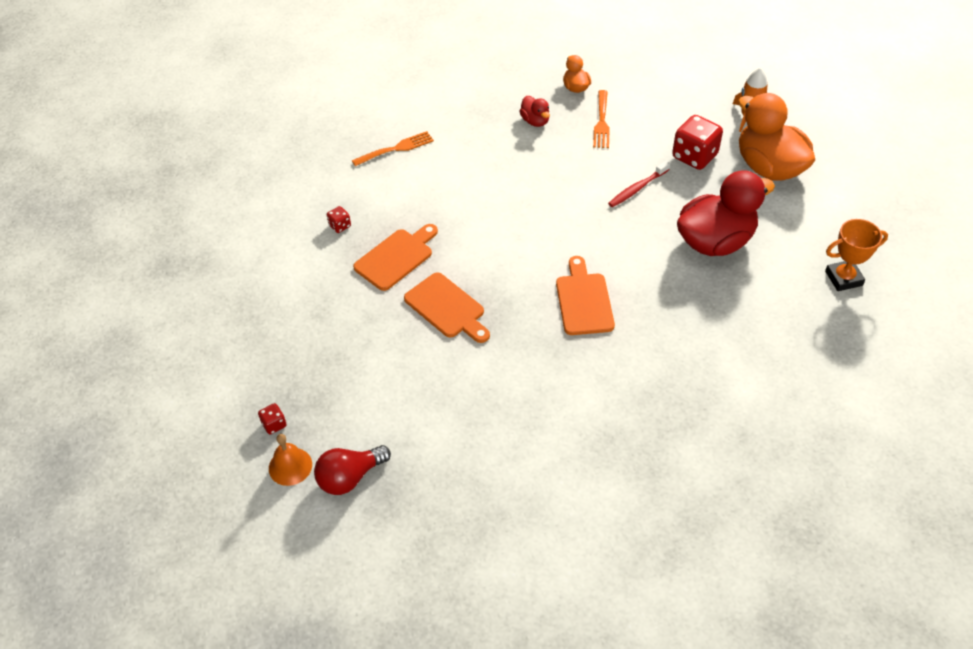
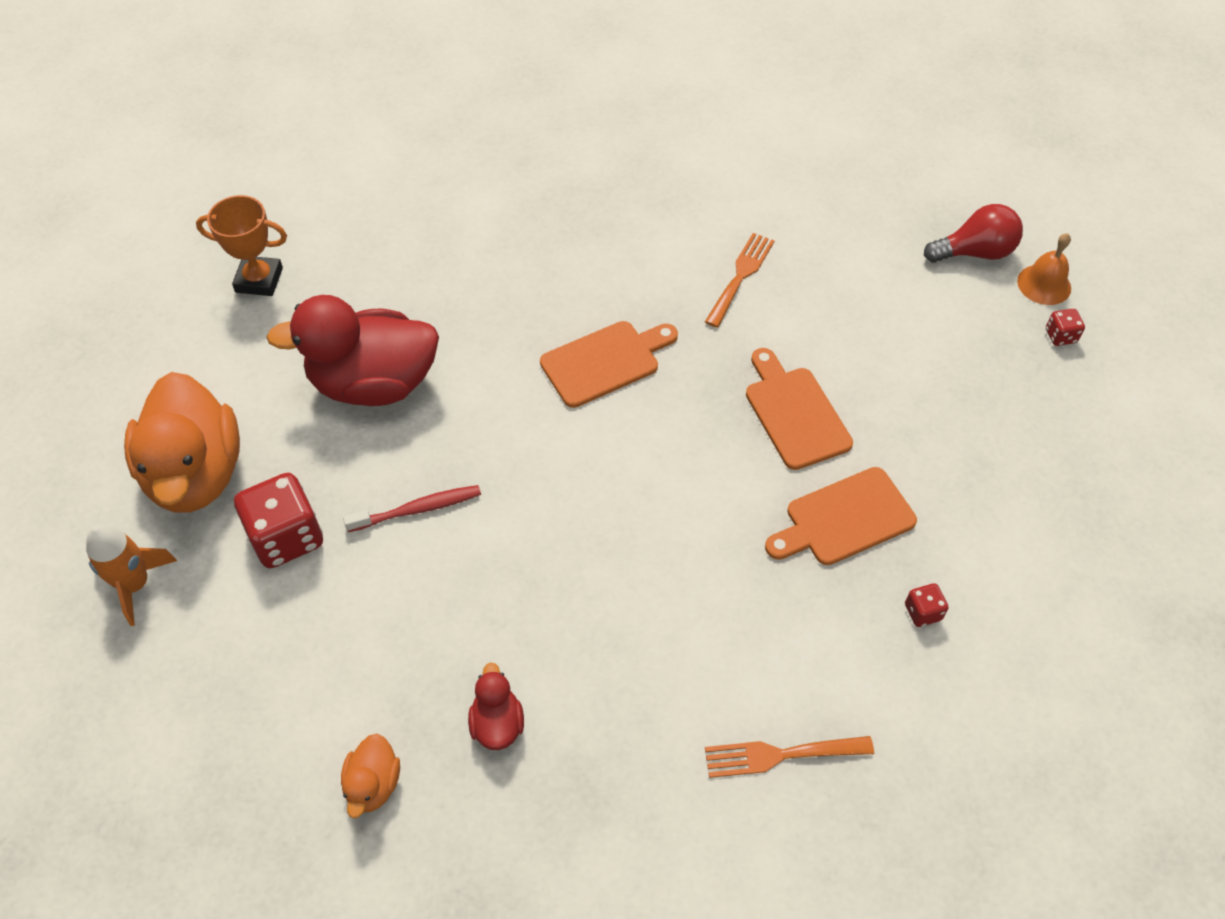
camera: 160 degrees left, 5 degrees up
(583, 300) = (605, 362): orange cutting board -> orange cutting board turned 135 degrees counterclockwise
(601, 122) = (382, 672): orange fork -> orange fork (740, 276)

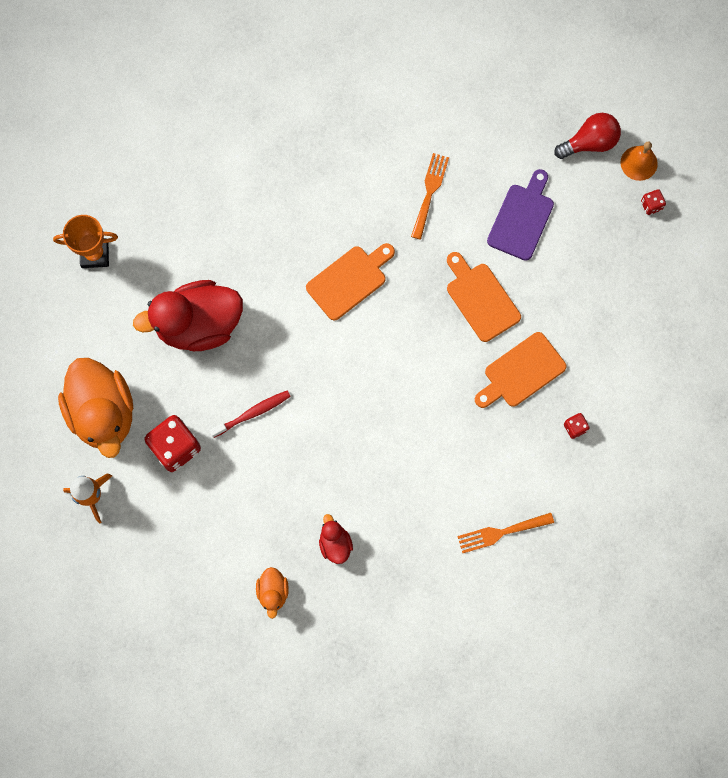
camera: 10 degrees left, 20 degrees up
(868, 324) = (522, 218): none -> purple cutting board

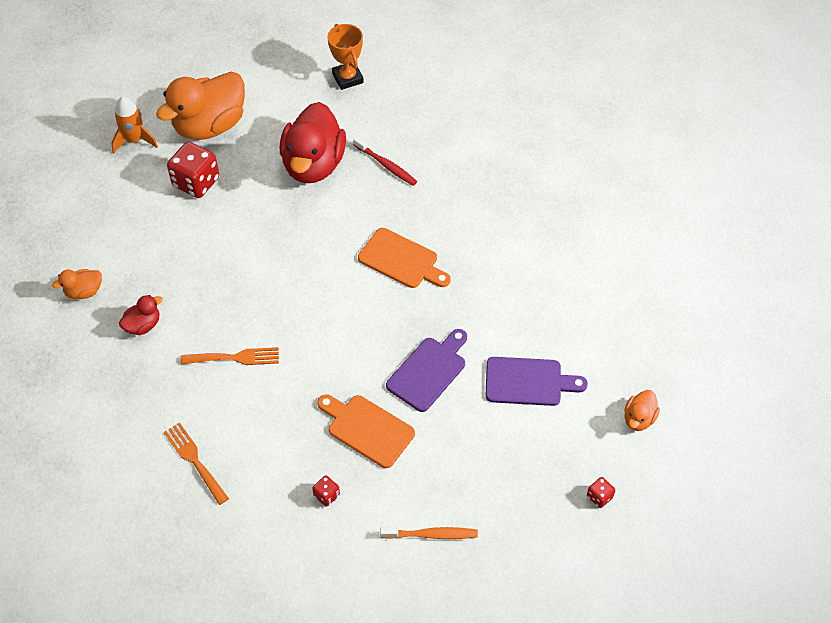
camera: 70 degrees right, 20 degrees down
(199, 325) = (313, 164): red duck -> red duck turned 135 degrees counterclockwise
(252, 413) = (246, 226): red toothbrush -> red toothbrush (386, 165)
(429, 192) = (518, 297): orange fork -> orange fork (235, 357)
(480, 299) = (428, 371): orange cutting board -> purple cutting board
(589, 143) = (639, 418): red light bulb -> orange duck
(639, 163) = (640, 471): orange bell -> none
(640, 353) = (431, 534): none -> orange toothbrush

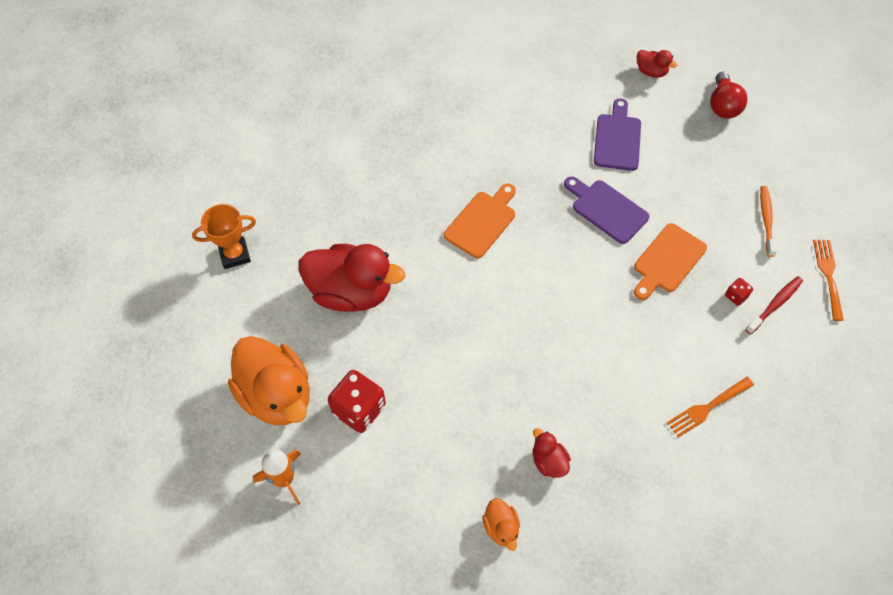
camera: 85 degrees left, 5 degrees up
(235, 357) = (590, 370): orange fork -> orange fork (828, 275)
(386, 165) = (362, 227): red toothbrush -> red toothbrush (775, 304)
(599, 497) = (722, 105): red dice -> red light bulb
(639, 418) = (651, 72): orange duck -> red duck

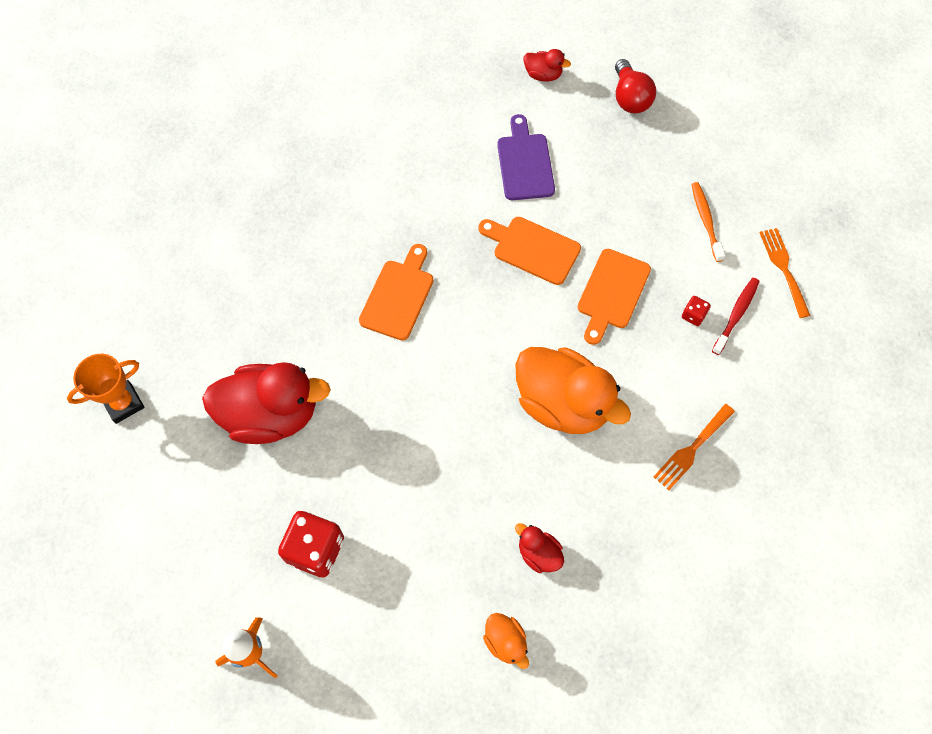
camera: 15 degrees left, 5 degrees up
(276, 395) = (217, 557): orange duck -> orange duck (562, 404)
(606, 209) = (532, 249): purple cutting board -> orange cutting board

